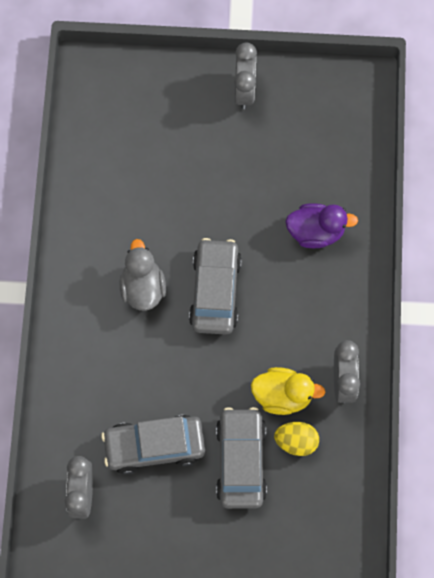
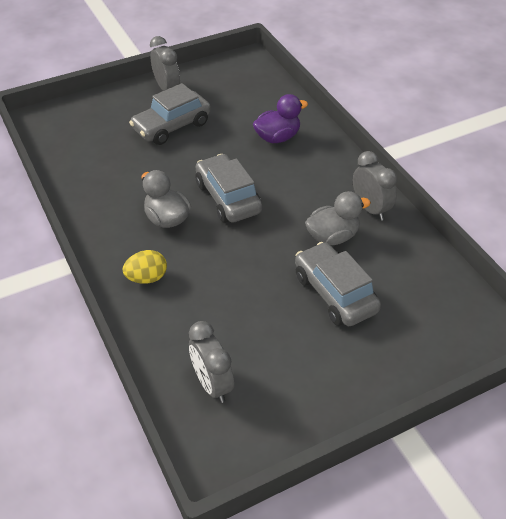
camera: 30 degrees left, 25 degrees down
(154, 446) = (253, 317): grey car -> grey car (172, 126)
(283, 395) = (332, 236): yellow duck -> grey duck
(296, 441) = (368, 260): yellow egg -> yellow egg (147, 278)

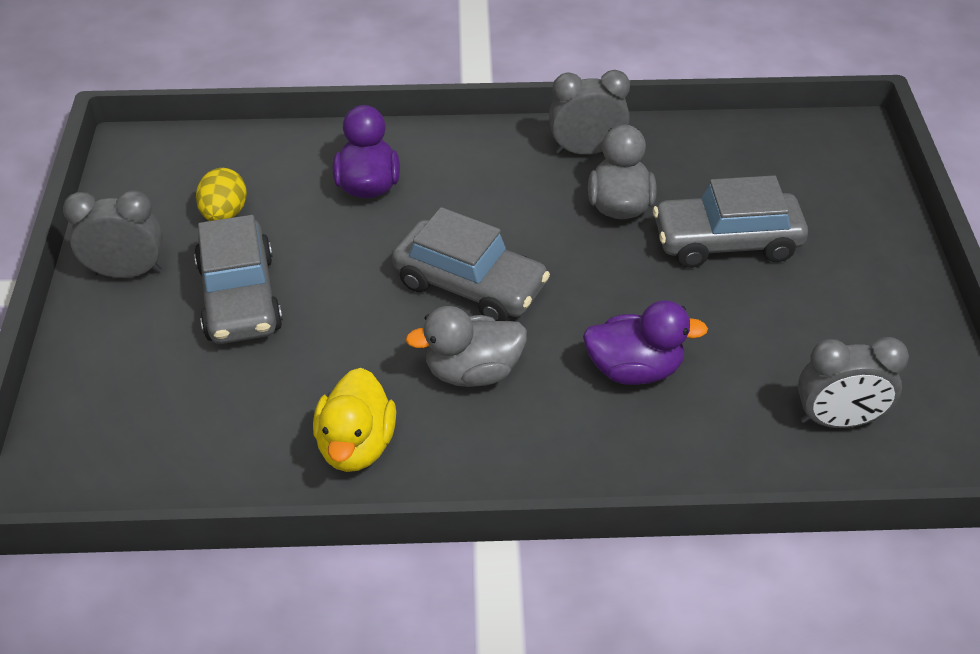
camera: 65 degrees left, 0 degrees up
(99, 195) = (356, 445): none -> yellow duck
(147, 278) = (594, 435): yellow egg -> yellow egg (224, 214)
(203, 280) = (634, 369): none -> purple duck
(228, 198) = (470, 285): grey car -> grey car turned 150 degrees counterclockwise

